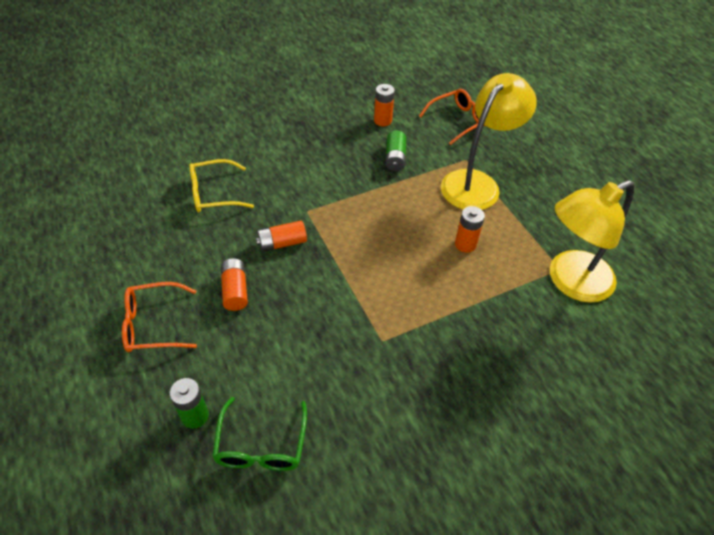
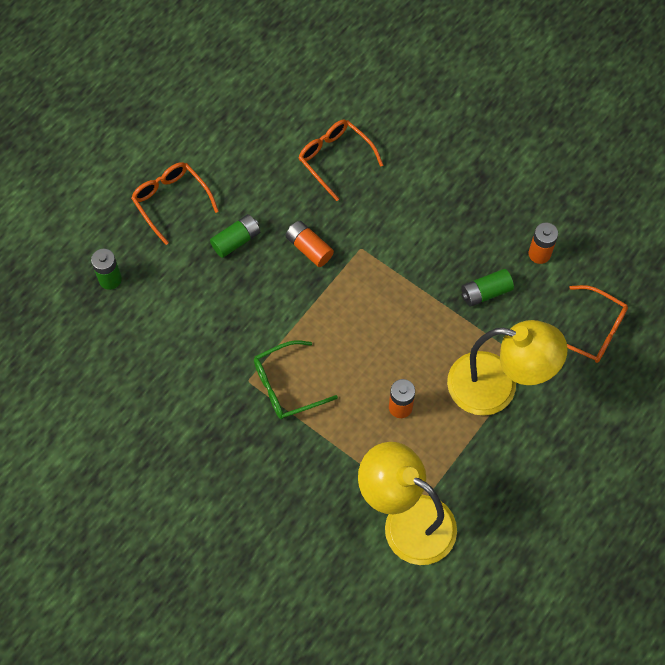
camera: 65 degrees right, 15 degrees up
(214, 193) = (335, 159): yellow glasses -> orange glasses
(235, 290) = (236, 240): orange battery -> green battery
(261, 445) = (110, 337): green glasses -> green glasses (286, 386)

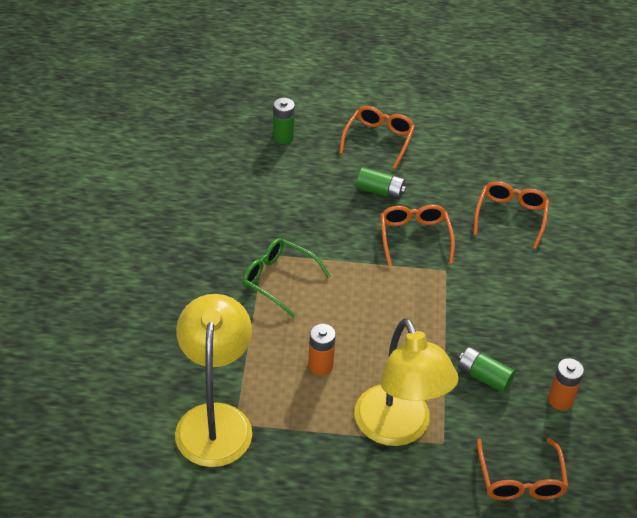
camera: 55 degrees right, 20 degrees down
(309, 248) = (414, 237): orange battery -> orange glasses

